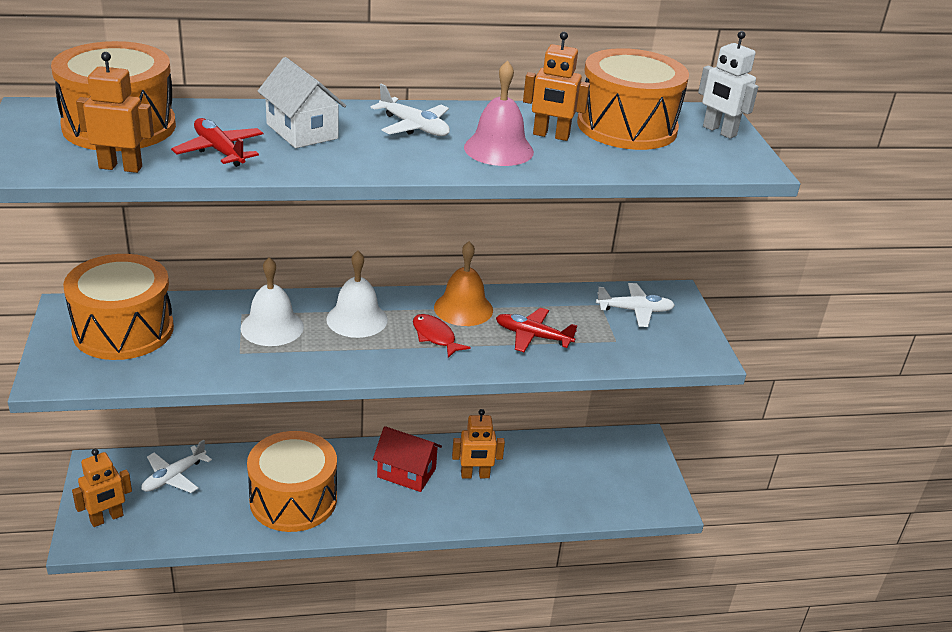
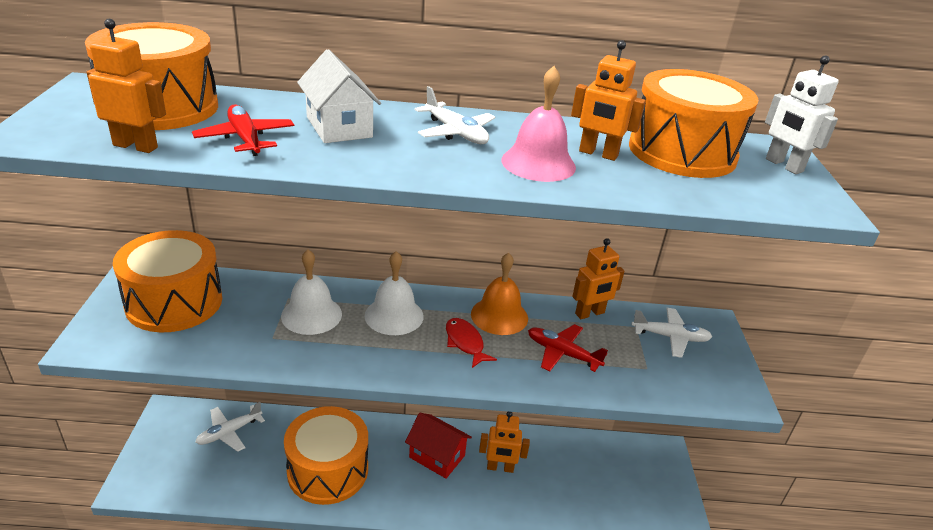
camera: 10 degrees right, 0 degrees up
(107, 518) = (158, 466): orange robot -> orange robot (590, 313)

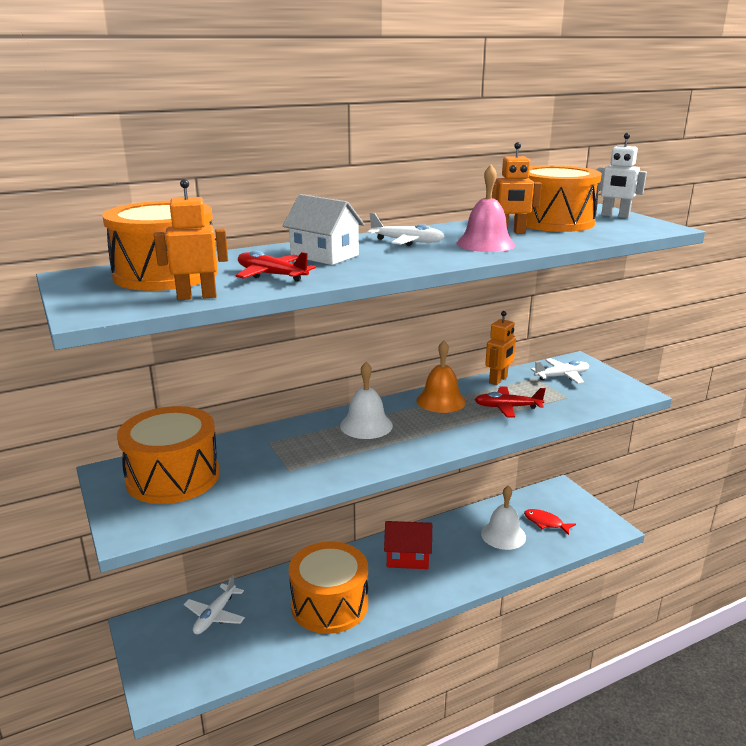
camera: 25 degrees left, 10 degrees down
(311, 315) = (302, 446): white bell -> white bell (503, 535)
(465, 343) = (436, 423): red fish -> red fish (545, 523)
(500, 468) = (461, 545): orange robot -> none

